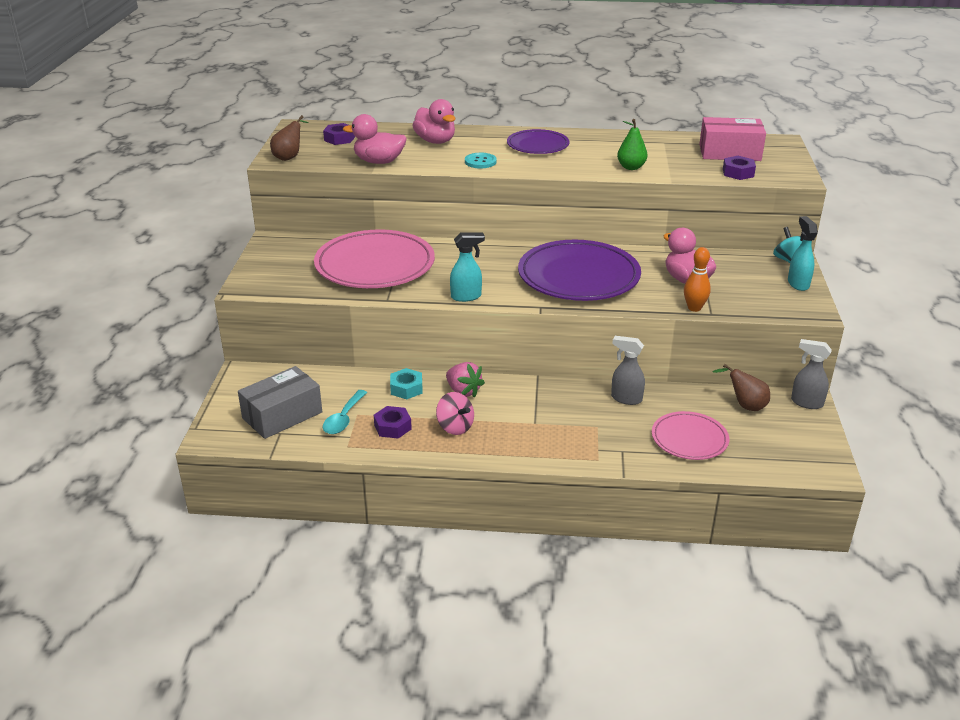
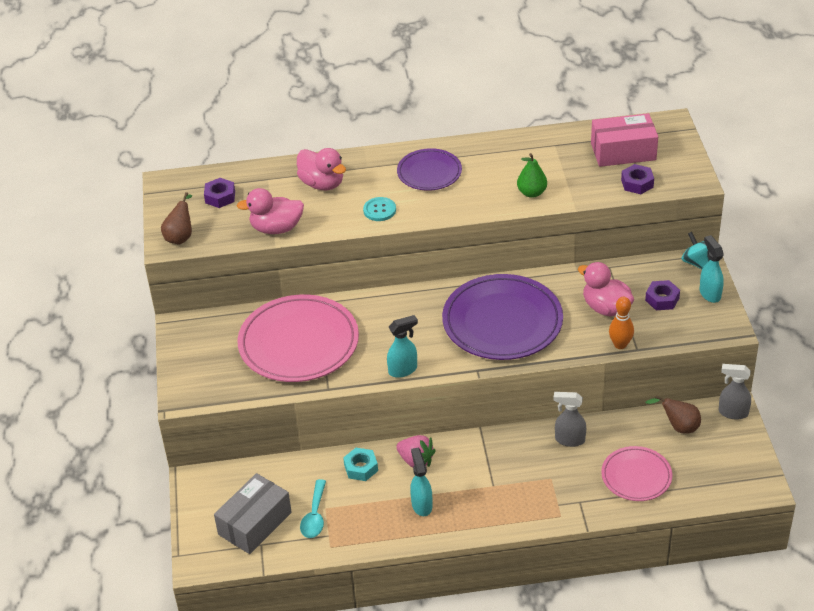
camera: 10 degrees left, 10 degrees up
(392, 427) = (364, 516): purple nut -> purple nut (662, 299)
(455, 427) = (421, 505): pink spinning top -> turquoise spray bottle

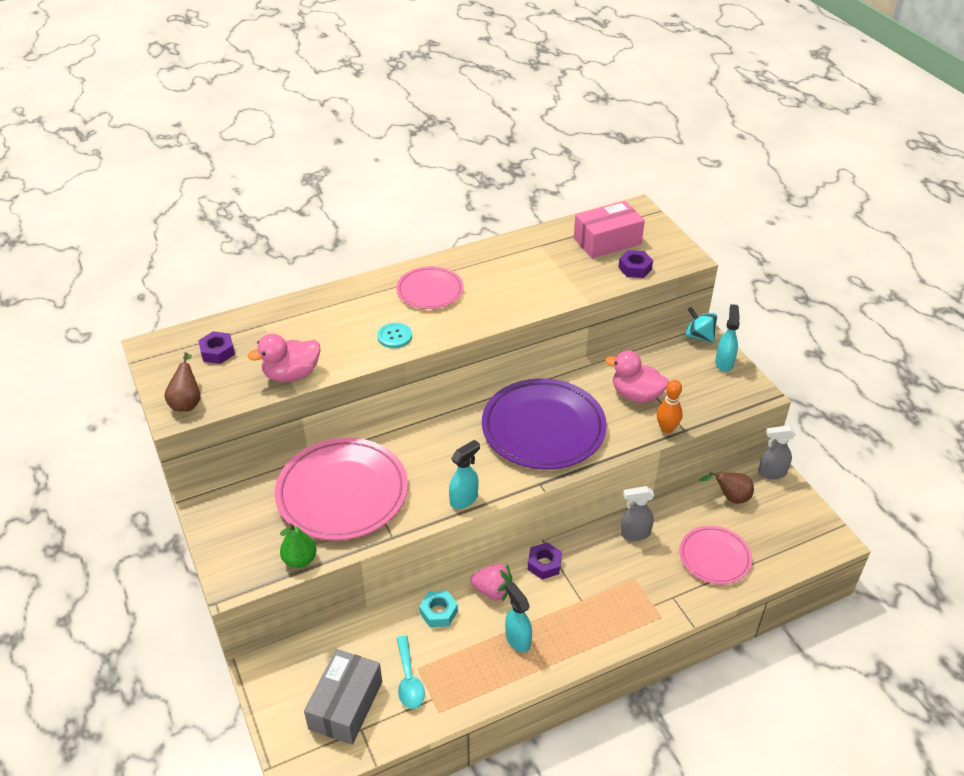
camera: 20 degrees left, 0 degrees up
(322, 184) = (323, 320): pink duck -> none
(429, 173) = (430, 291): purple plate -> pink plate
(532, 193) = (540, 294): green pear -> green pear (300, 560)
(662, 299) = (684, 376): purple nut -> purple nut (544, 564)
(709, 293) = (724, 363): turquoise spray bottle -> turquoise spray bottle turned 45 degrees clockwise

